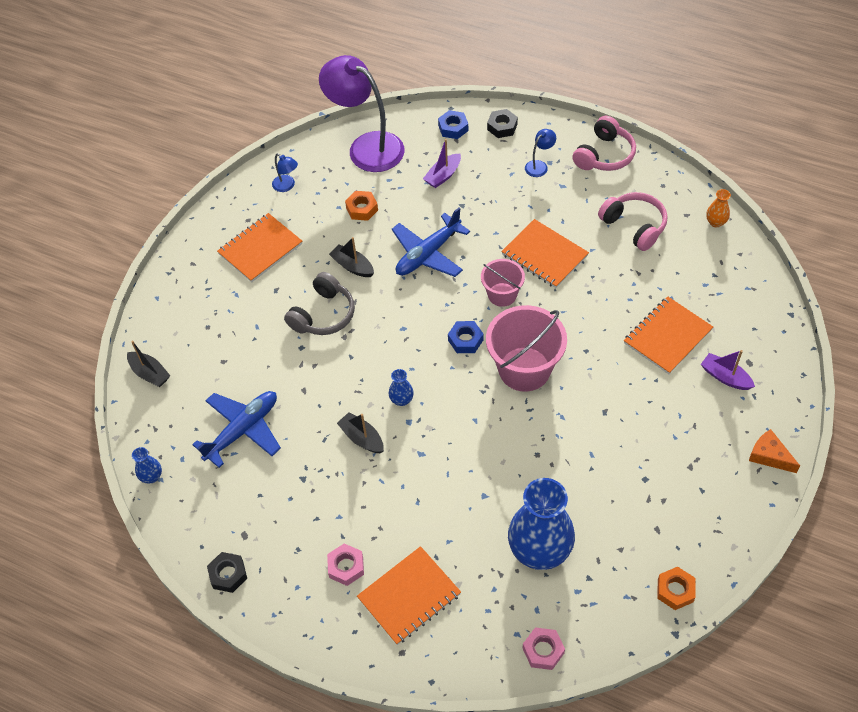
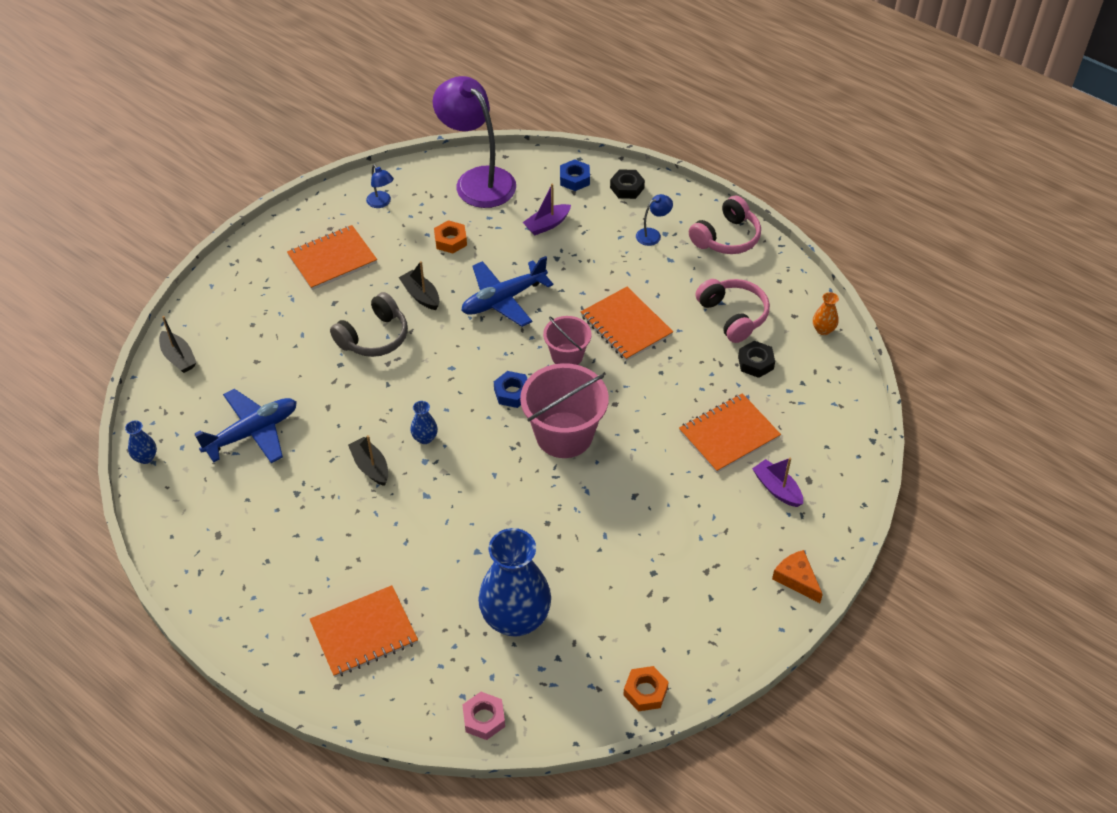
camera: 10 degrees right, 5 degrees down
(228, 574) = (188, 569): black nut -> black nut (755, 363)
(346, 567) = (310, 589): pink nut -> none

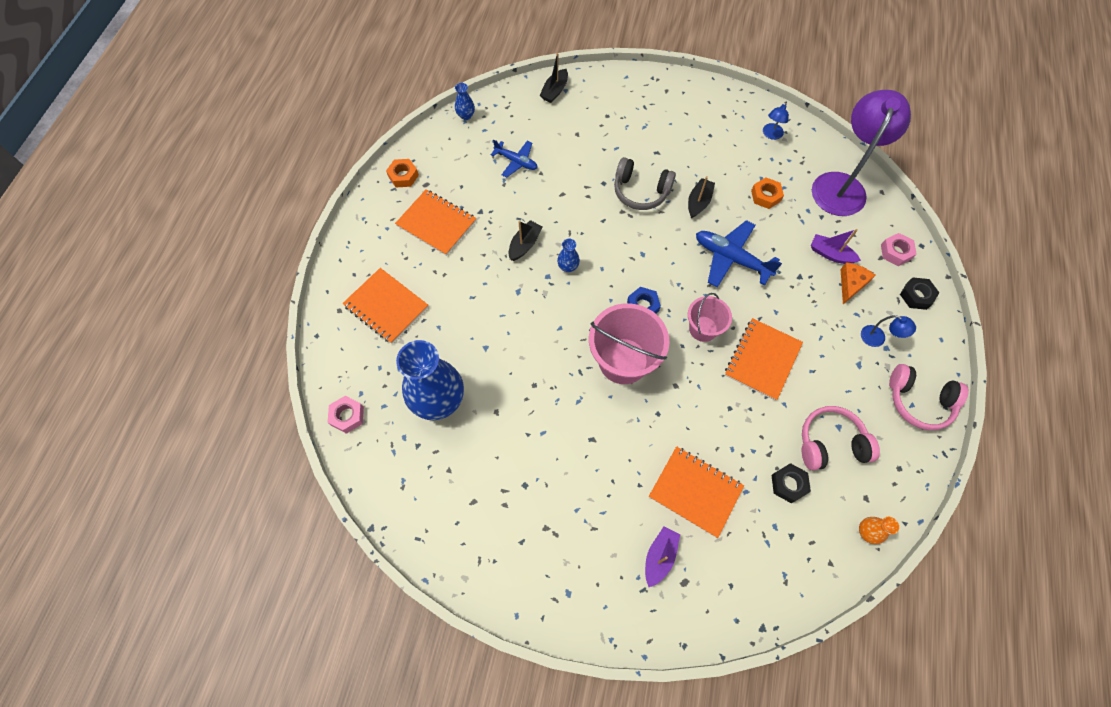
camera: 65 degrees right, 15 degrees up
(252, 432) = (516, 162): blue plane -> blue plane, size x0.62
(332, 259) = (695, 132): orange notebook -> orange notebook (436, 223)
(574, 179) = (895, 252): blue nut -> pink nut
(645, 692) = (413, 524): orange nut -> orange nut (403, 176)
(733, 316) = (830, 443): pink headphones -> pink headphones turned 135 degrees counterclockwise
(796, 579) = (573, 610): orange cheese -> orange cheese (851, 284)

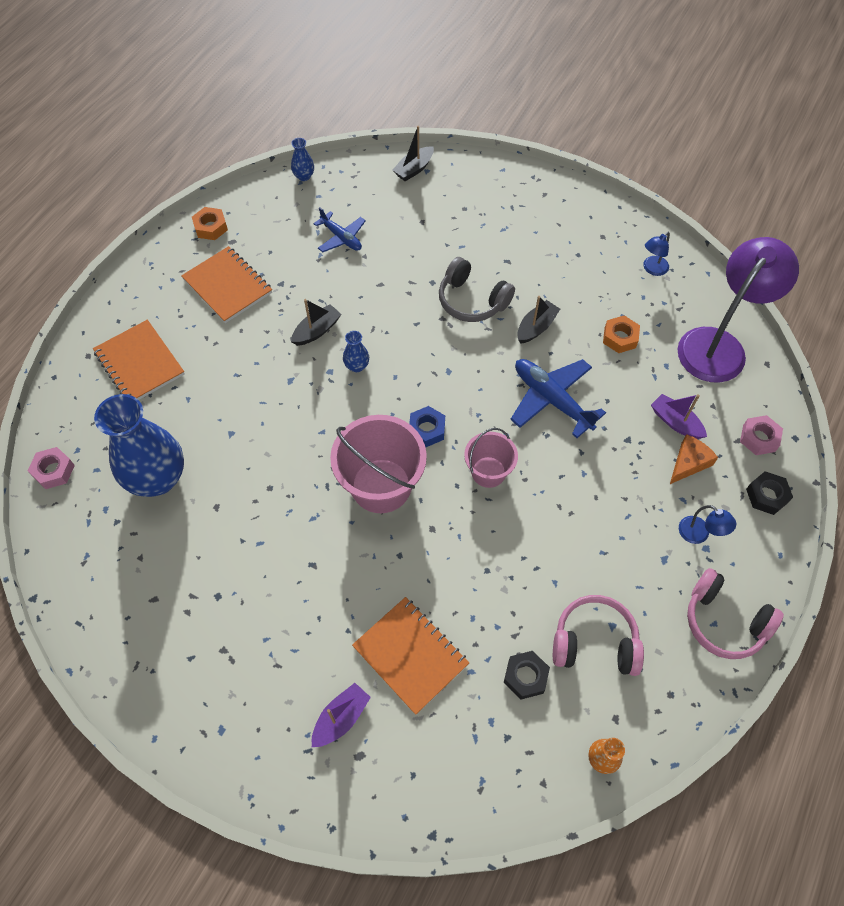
camera: 15 degrees right, 5 degrees down
(762, 360) = (546, 524): orange notebook -> none

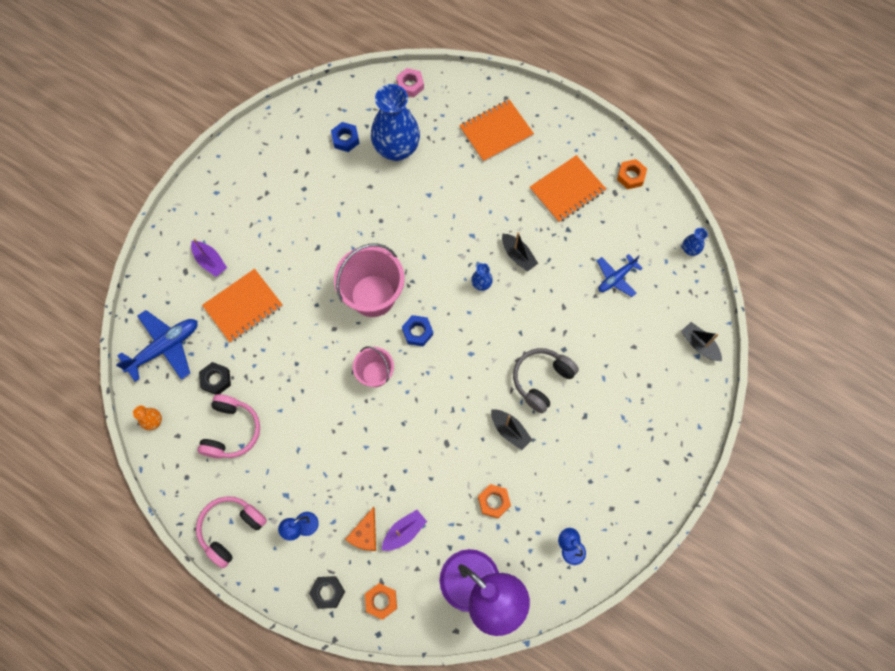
camera: 95 degrees right, 10 degrees up
(137, 548) = (345, 139): none -> blue nut
(551, 400) = (435, 432): blue plane -> blue plane (164, 348)
(689, 462) = (365, 534): orange cheese -> orange cheese turned 60 degrees clockwise
(759, 438) = (381, 601): pink nut -> orange nut

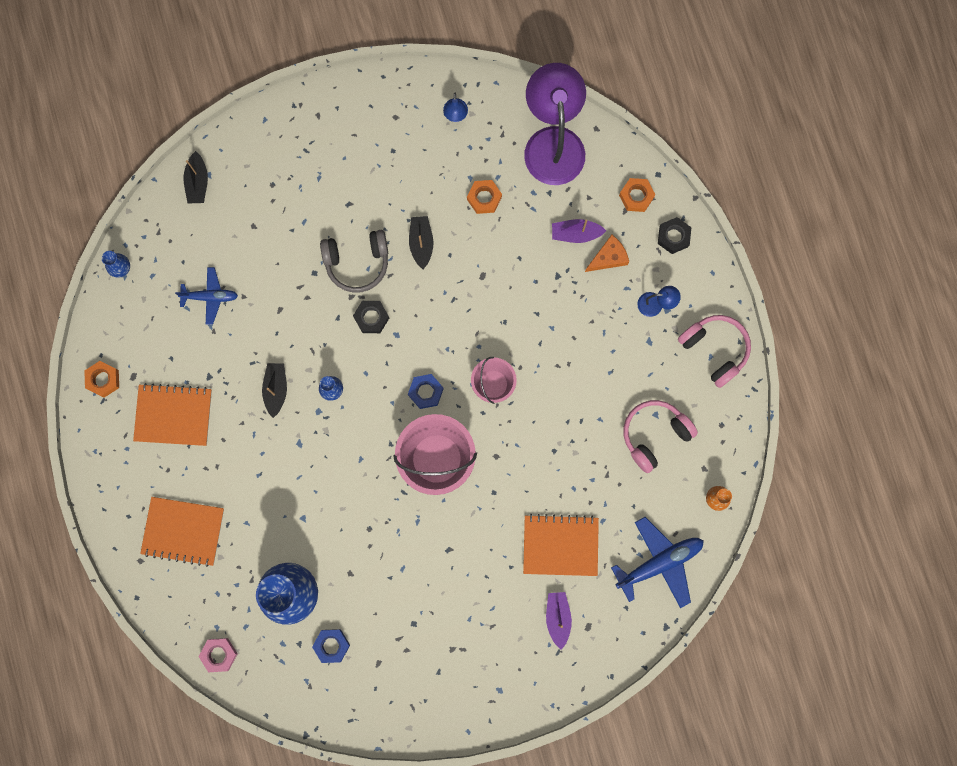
camera: 140 degrees left, 10 degrees up
(164, 348) = (659, 563): blue plane -> blue plane turned 150 degrees clockwise
(216, 380) = (635, 493): black nut -> black nut (371, 318)
(231, 529) = (715, 349): pink headphones -> pink headphones turned 120 degrees counterclockwise

